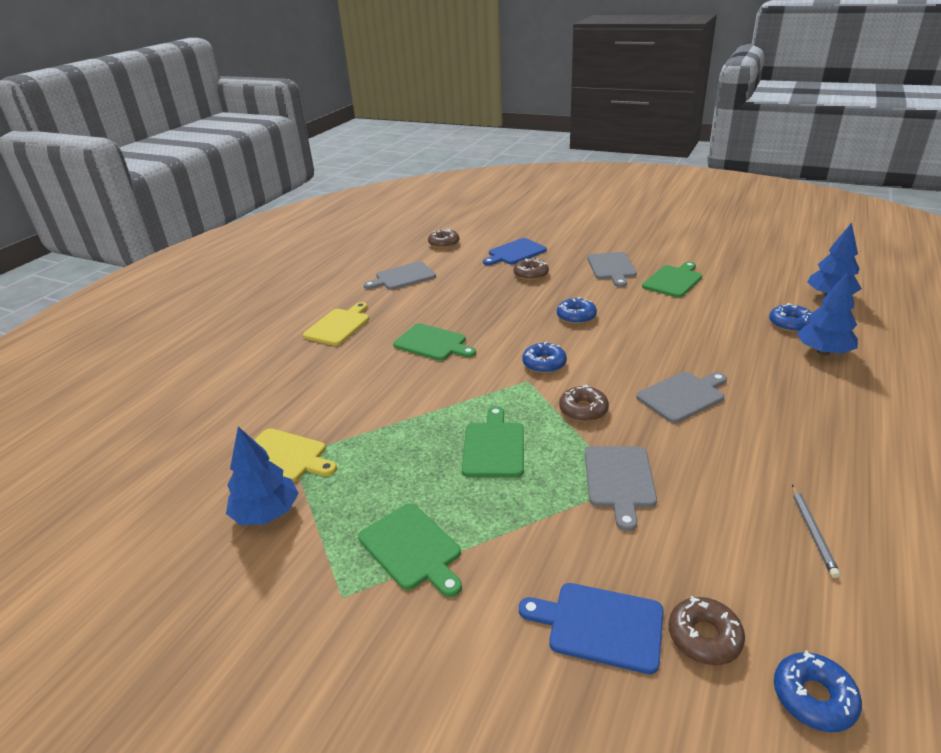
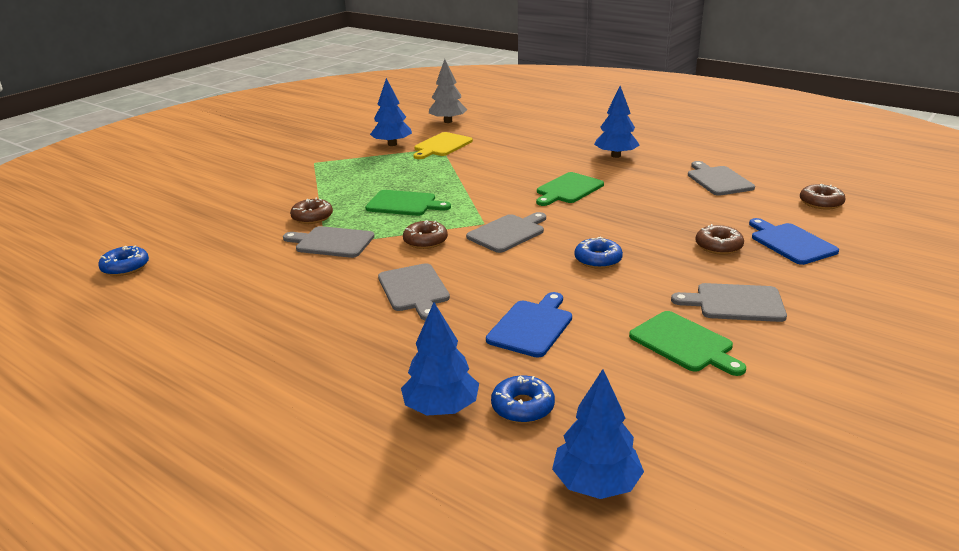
camera: 100 degrees right, 5 degrees down
(169, 472) = (448, 121): none -> grey tree
(339, 326) = (616, 156): yellow cutting board -> blue tree
(412, 549) = (331, 177): green cutting board -> none
(544, 363) = (508, 233): blue donut -> grey cutting board
(600, 625) = (229, 219): blue cutting board -> blue cutting board (532, 326)
(704, 637) = (190, 246): brown donut -> brown donut (312, 217)
(812, 532) = (215, 304): grey pencil -> none

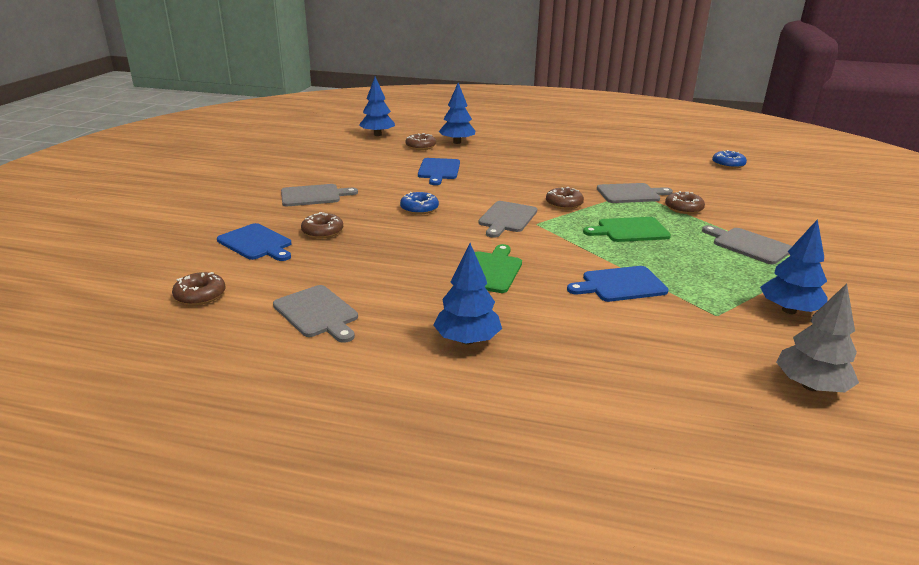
camera: 155 degrees right, 0 degrees up
(414, 290) = (528, 176): grey cutting board -> grey cutting board (748, 245)
(441, 146) = (722, 319): yellow cutting board -> none
(478, 168) = (620, 285): none -> blue cutting board
(522, 407) = (420, 146): blue donut -> brown donut
(684, 343) = (346, 174): green cutting board -> none

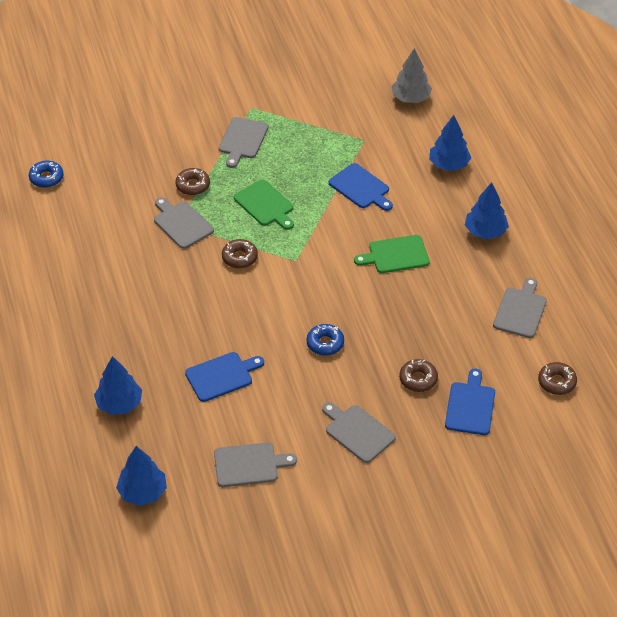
camera: 120 degrees left, 20 degrees up
(420, 146) = (157, 428): brown donut -> none
(507, 218) = (300, 281): grey cutting board -> grey cutting board (249, 465)
(789, 310) = (332, 112): blue tree -> blue tree (449, 164)

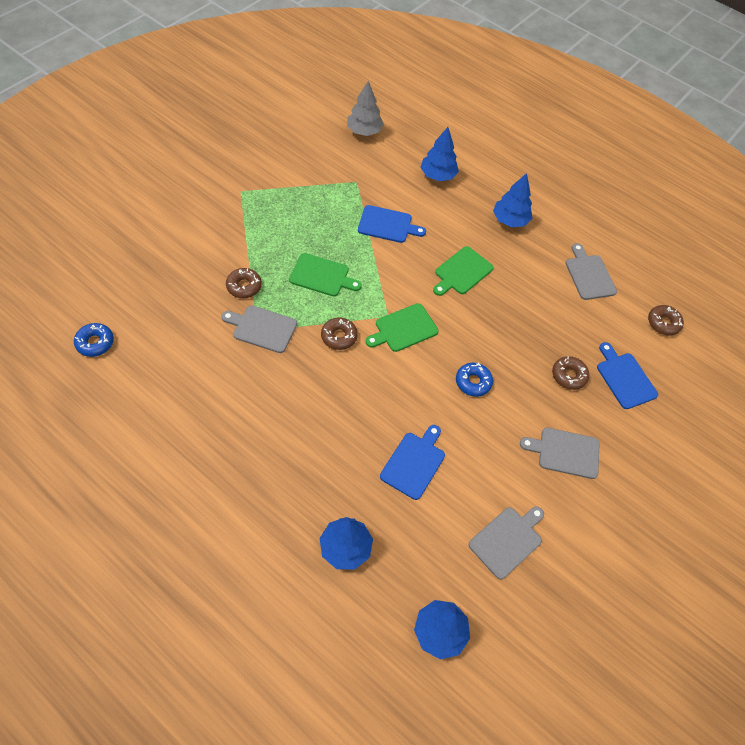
camera: 40 degrees left, 10 degrees up
(242, 140) = (255, 224): grey cutting board -> none
(301, 276) = (403, 328): none -> green cutting board

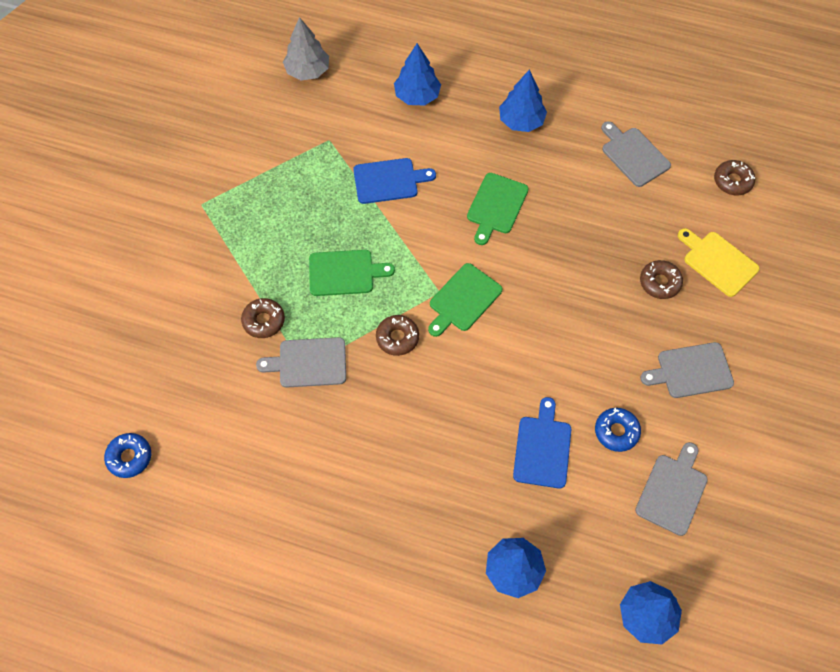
camera: 15 degrees left, 5 degrees up
(473, 382) = (564, 331): blue donut -> blue donut (616, 431)
(624, 378) = (718, 262): blue cutting board -> yellow cutting board

